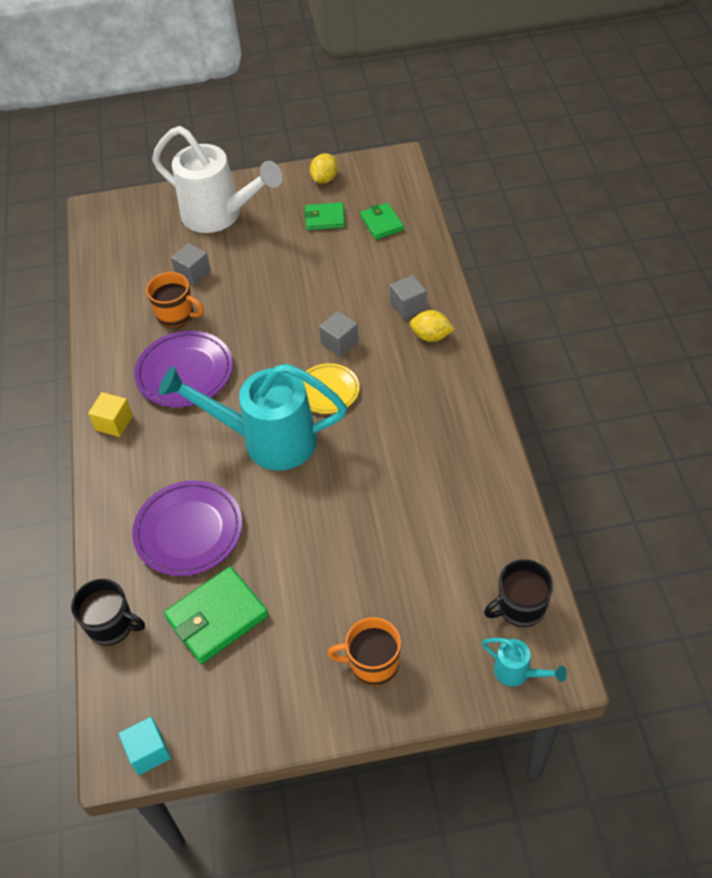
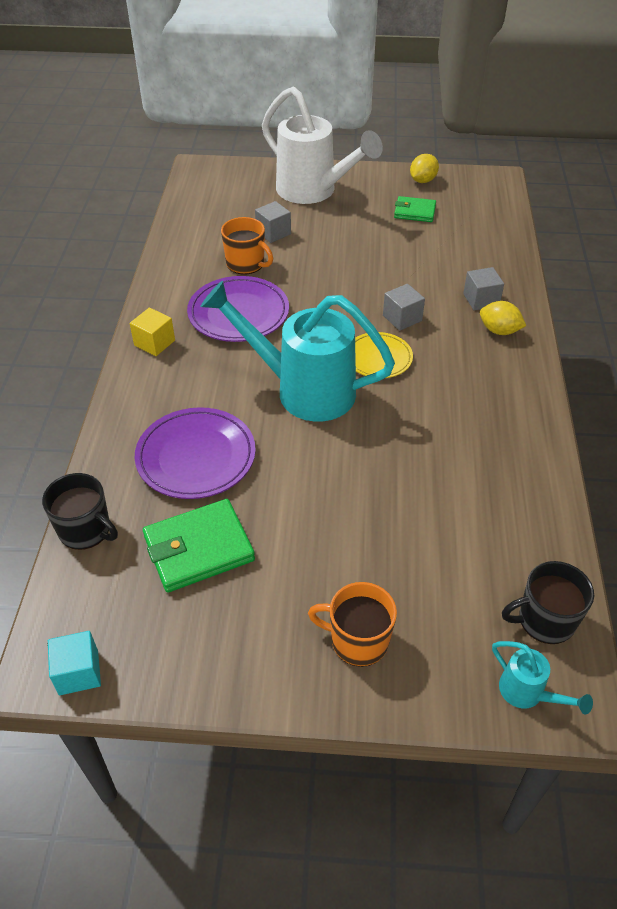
camera: 10 degrees right, 5 degrees down
(382, 223) = (470, 225): green wallet -> none

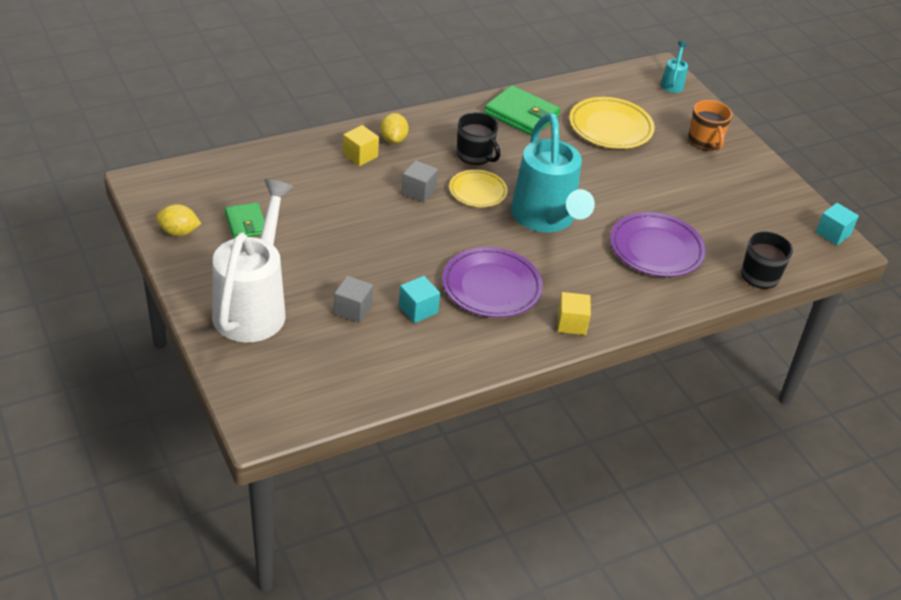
camera: 125 degrees left, 5 degrees down
(199, 548) = (718, 219): green wallet -> green wallet (521, 115)
(246, 264) = (418, 309): orange mug -> turquoise cube
(441, 538) = (610, 127): none -> yellow plate
(481, 300) = (360, 155): grey cube -> yellow cube
(545, 620) = (626, 84): black mug -> black mug (475, 155)

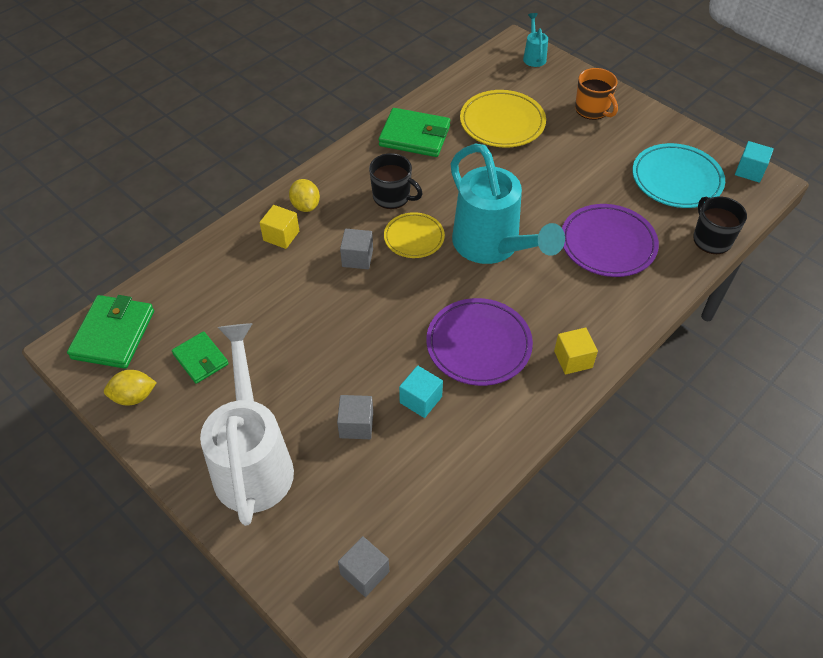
camera: 15 degrees left, 10 degrees up
(183, 184) = (113, 334): none -> green wallet
(305, 410) = (364, 573): none -> grey cube
(754, 219) = (676, 179): none -> turquoise plate

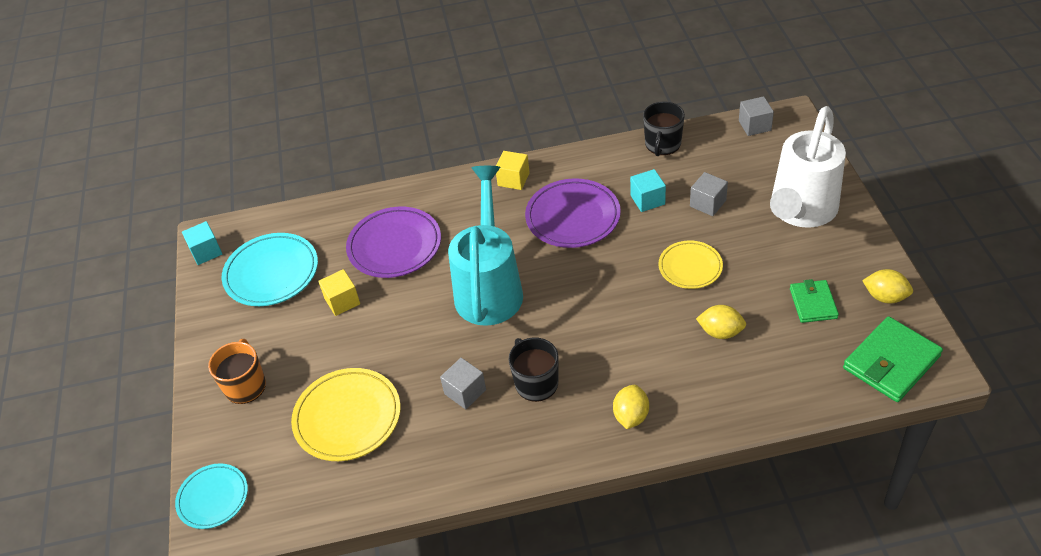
camera: 140 degrees left, 5 degrees down
(271, 296) = (720, 332): none -> yellow lemon
(281, 236) = (677, 392): yellow cube -> yellow cube (342, 301)
(357, 258) = (617, 333): grey cube -> grey cube (465, 392)
(414, 136) = (451, 449): green wallet -> none
(414, 238) = (550, 328): yellow plate -> yellow plate (690, 267)
(534, 56) = (213, 498): turquoise watering can -> turquoise plate
(711, 239) = (314, 213): black mug -> black mug (662, 144)

